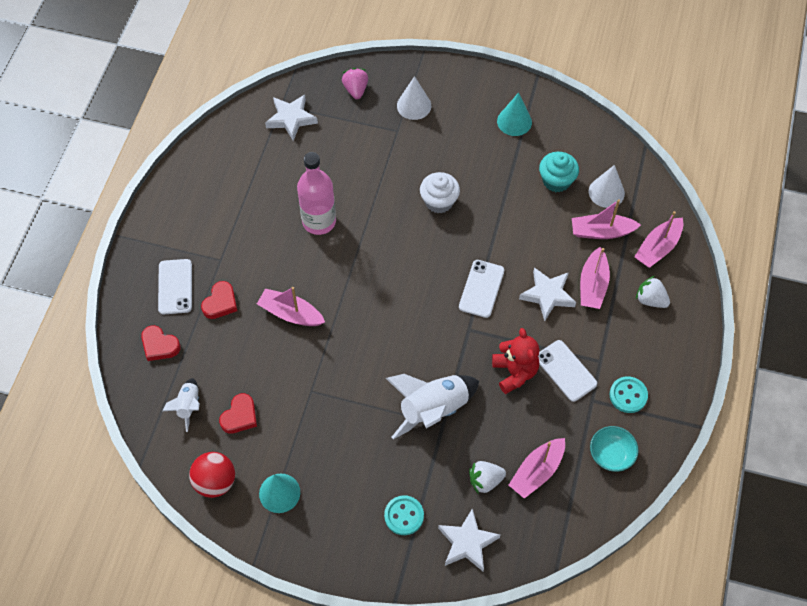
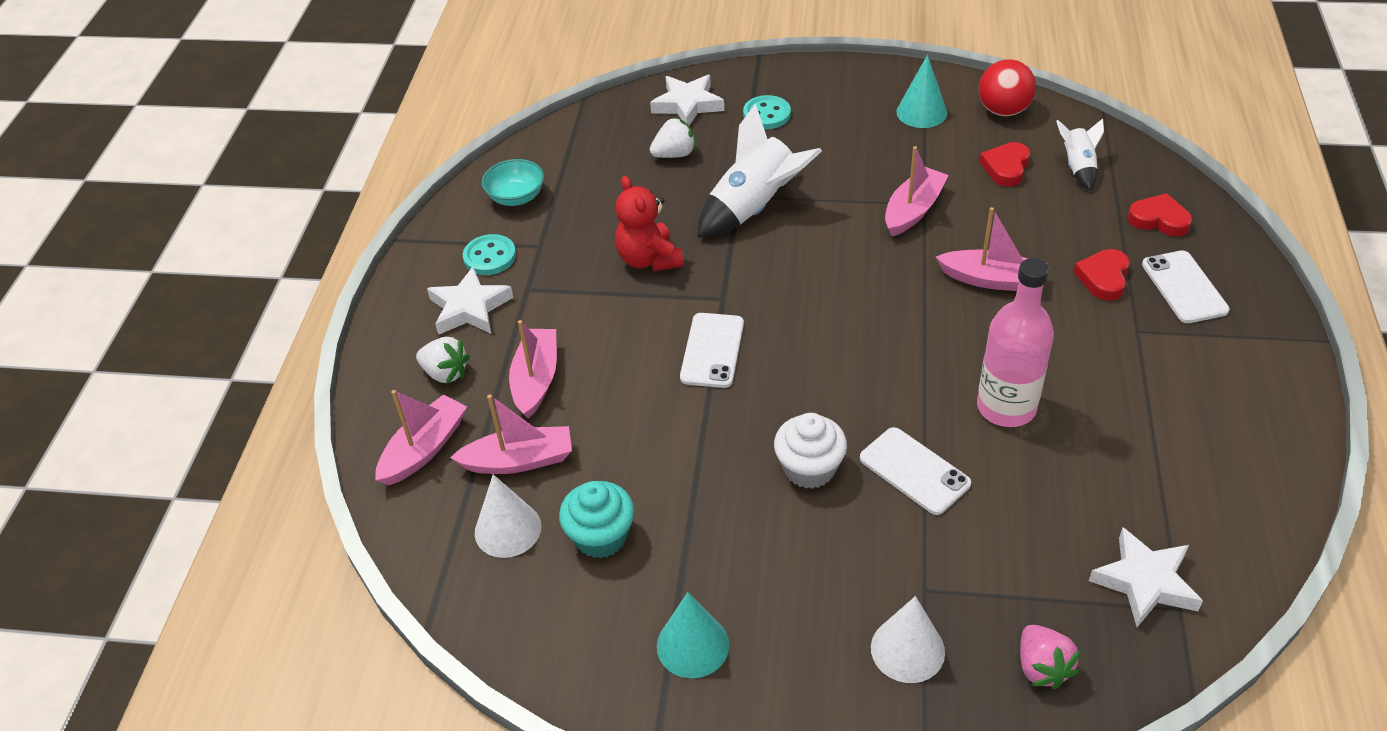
camera: 175 degrees right, 15 degrees down
(537, 471) = (611, 170): pink boat -> pink boat (913, 210)
(547, 295) = (607, 356): white star -> white star (469, 308)
(566, 371) = (577, 271): white phone -> white phone (914, 471)

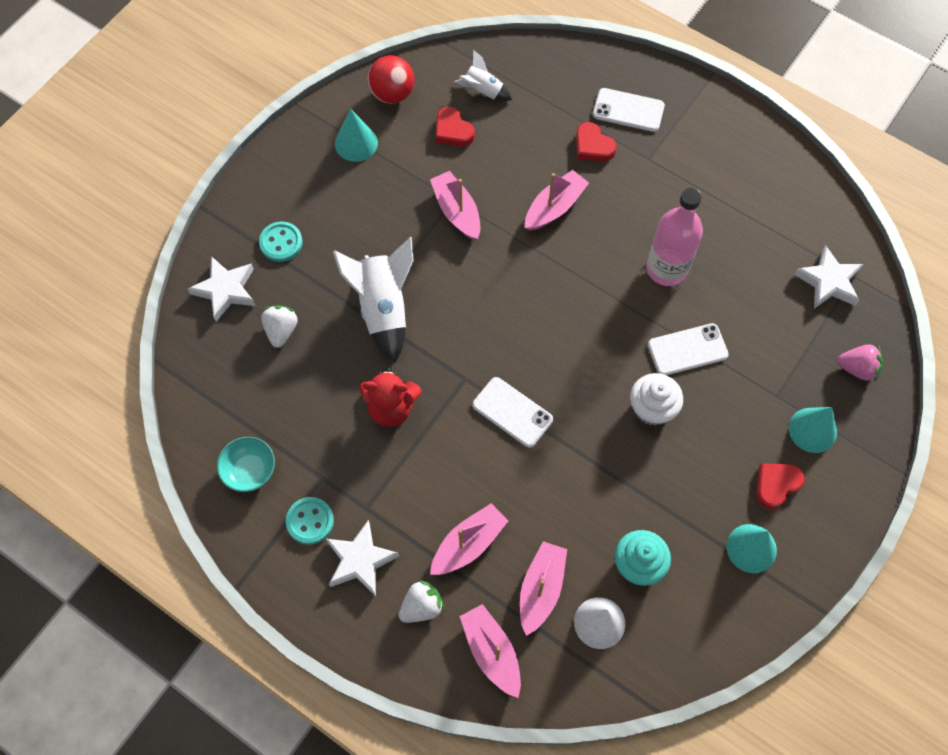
camera: 65 degrees left, 20 degrees up
(536, 380) = (468, 544): pink boat -> pink boat turned 105 degrees clockwise
(907, 649) = (812, 430): white cone -> turquoise cone
(1159, 220) = (562, 82): red heart -> red heart (776, 485)

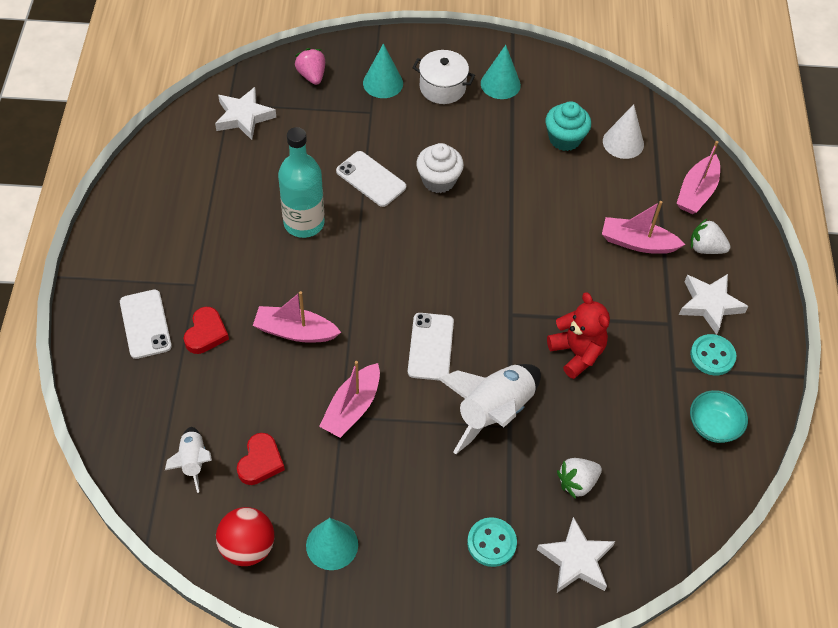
camera: 125 degrees left, 10 degrees down
(512, 412) = (513, 267): white phone -> white phone (430, 347)
(541, 589) = (630, 185): pink boat -> none
(666, 269) = (304, 223): pink bottle -> turquoise bottle
(776, 485) = (442, 87): red heart -> white pot

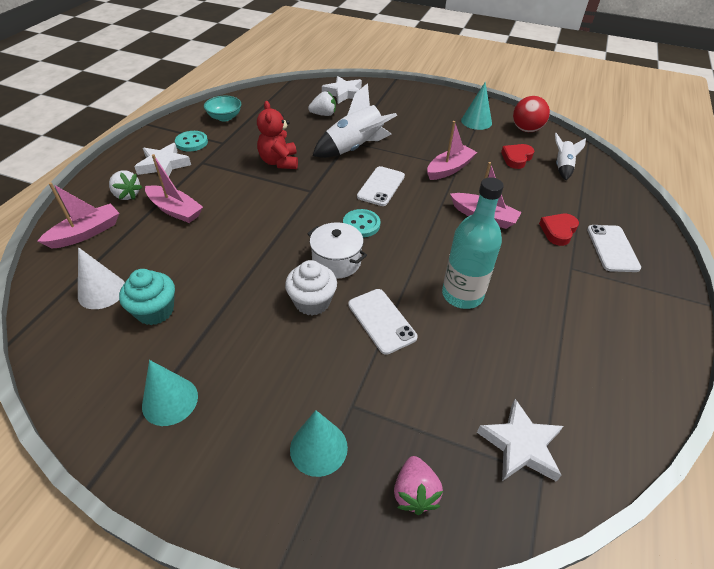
camera: 160 degrees left, 10 degrees down
(442, 87) = (244, 417): white pot -> white pot (336, 261)
(491, 543) = (385, 106): turquoise button -> turquoise button (361, 224)

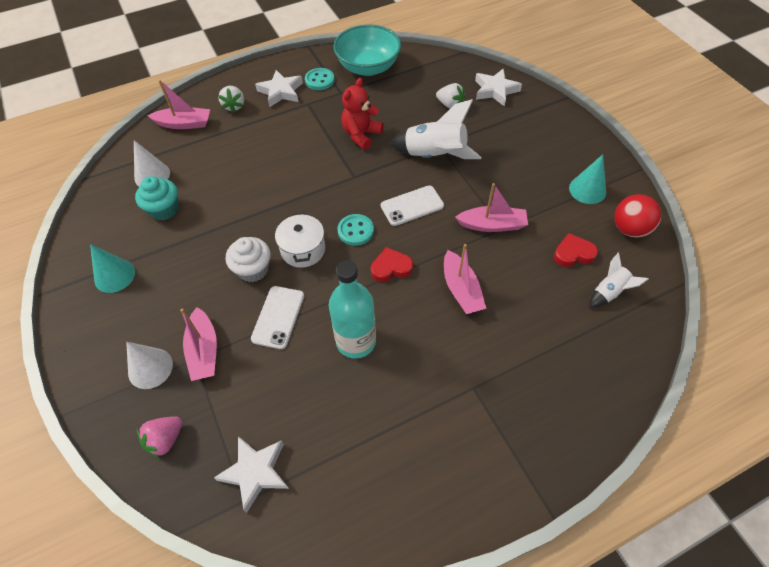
camera: 45 degrees right, 10 degrees up
(175, 210) = (249, 137): pink boat -> pink boat (204, 351)
(225, 117) = (368, 67): turquoise bowl -> turquoise bowl, size x1.83
(318, 448) = (150, 368): turquoise cone -> white cone
(558, 231) = (510, 349): red heart -> red heart (391, 267)
(612, 248) = (538, 400): white phone -> none

